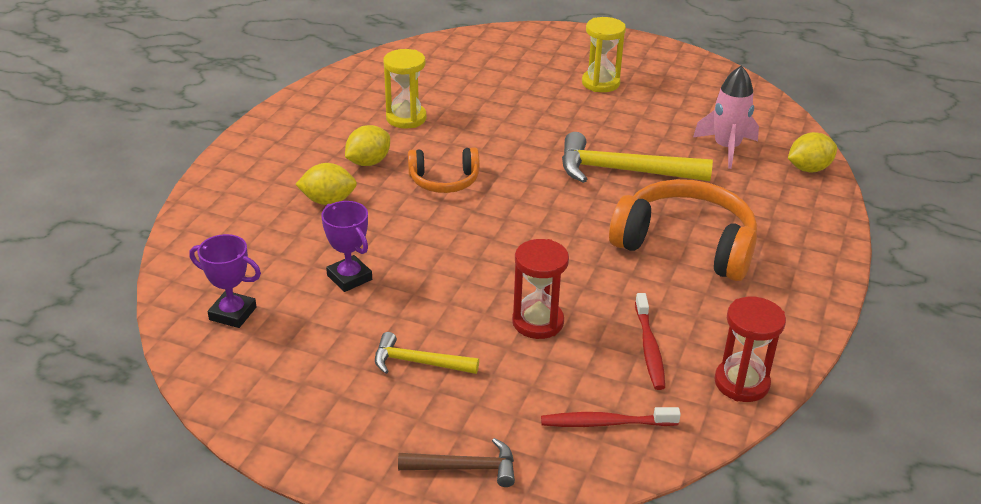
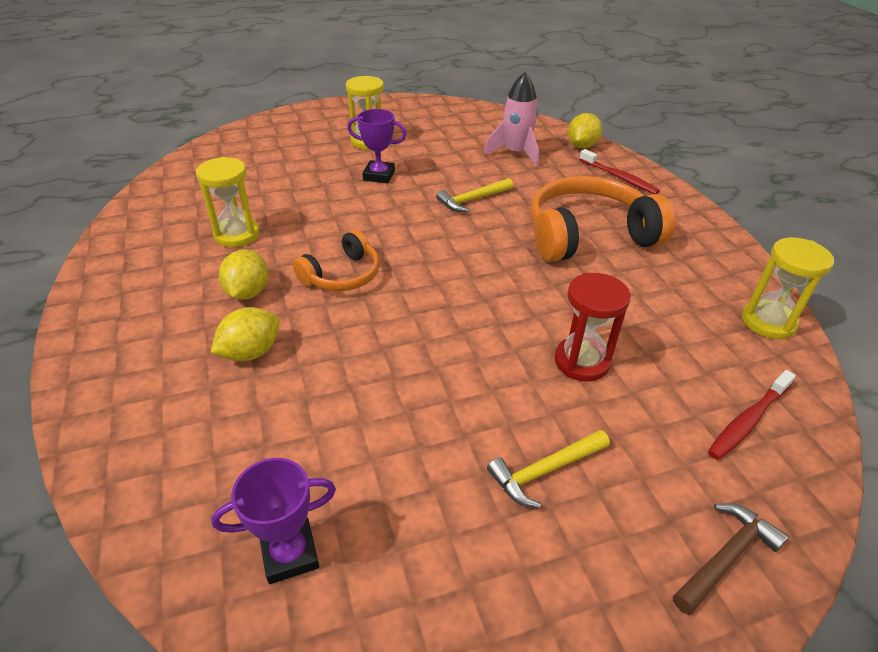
camera: 40 degrees left, 5 degrees up
(349, 277) = (370, 423): purple trophy -> purple trophy (379, 175)
(623, 171) = (472, 200): yellow hammer -> yellow hammer, size x0.56
(649, 348) = (681, 332): red toothbrush -> red toothbrush (619, 177)
(741, 383) = (768, 322): red hourglass -> yellow hourglass

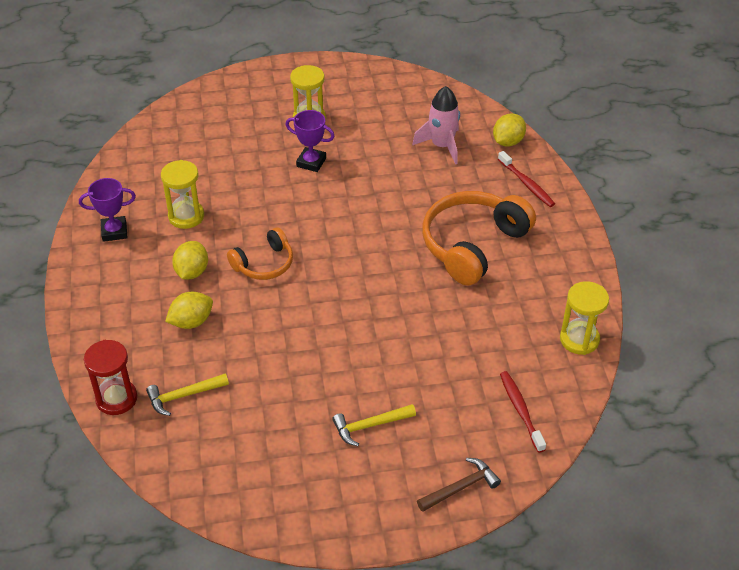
camera: 10 degrees right, 5 degrees up
(290, 554) = (206, 452): purple trophy -> purple trophy (114, 231)
(472, 200) = (386, 198): yellow hammer -> yellow hammer (184, 396)
(582, 361) = (423, 355): red hourglass -> red hourglass (116, 399)
(588, 235) = (472, 245): orange headphones -> orange headphones turned 45 degrees counterclockwise
(748, 421) = (520, 410): red toothbrush -> red toothbrush turned 105 degrees clockwise

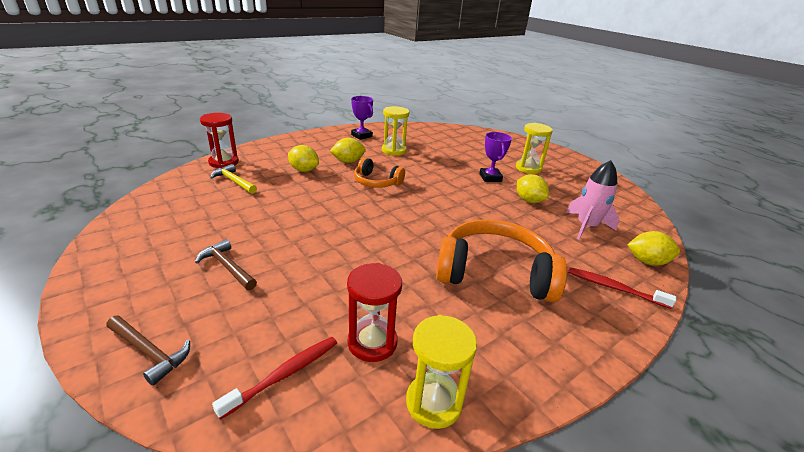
camera: 60 degrees right, 15 degrees down
(370, 426) = (227, 267): yellow hammer -> brown hammer
(376, 158) = (529, 200): none -> yellow lemon
(513, 353) = (372, 342): none -> red hourglass
(526, 184) = (614, 288): red toothbrush -> red toothbrush turned 90 degrees clockwise

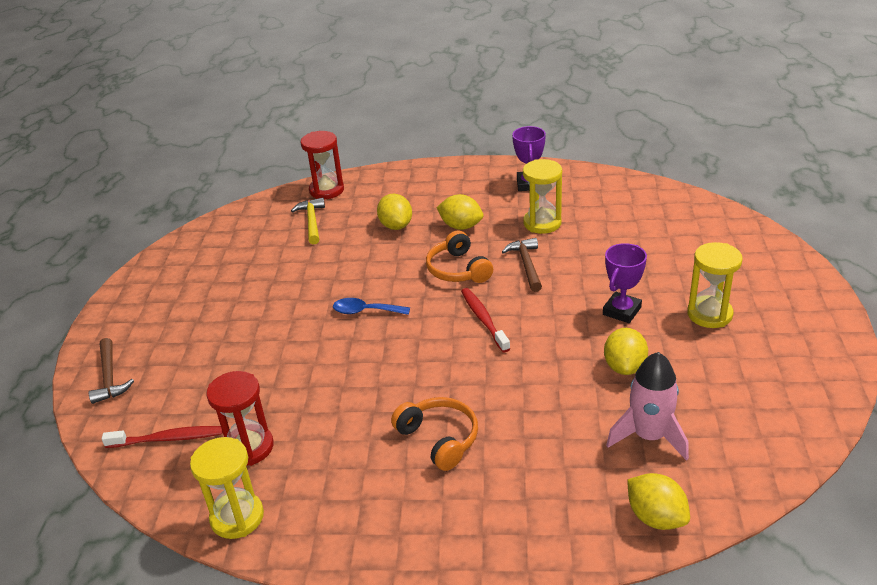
camera: 45 degrees right, 5 degrees up
(227, 267) = (216, 325): brown hammer -> brown hammer (526, 265)
(345, 220) = (365, 311): none -> blue spoon
(495, 272) = (439, 438): orange headphones -> orange headphones, size x0.56
(614, 288) = (551, 522): red toothbrush -> red toothbrush (483, 319)

